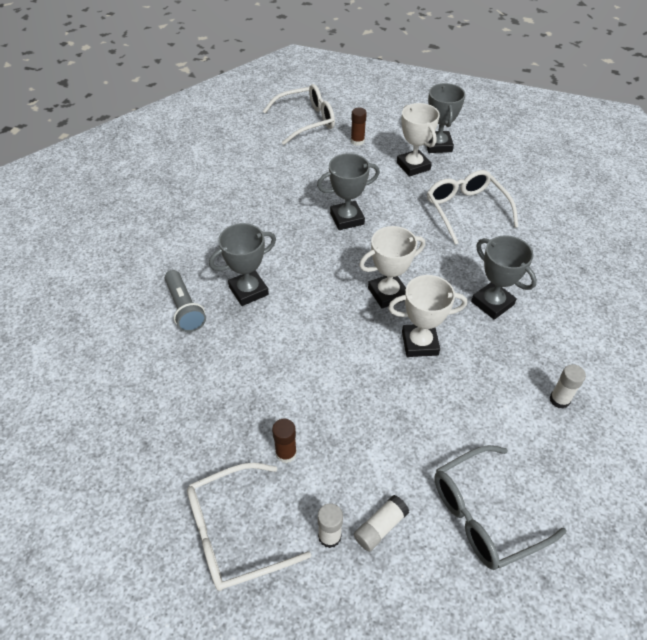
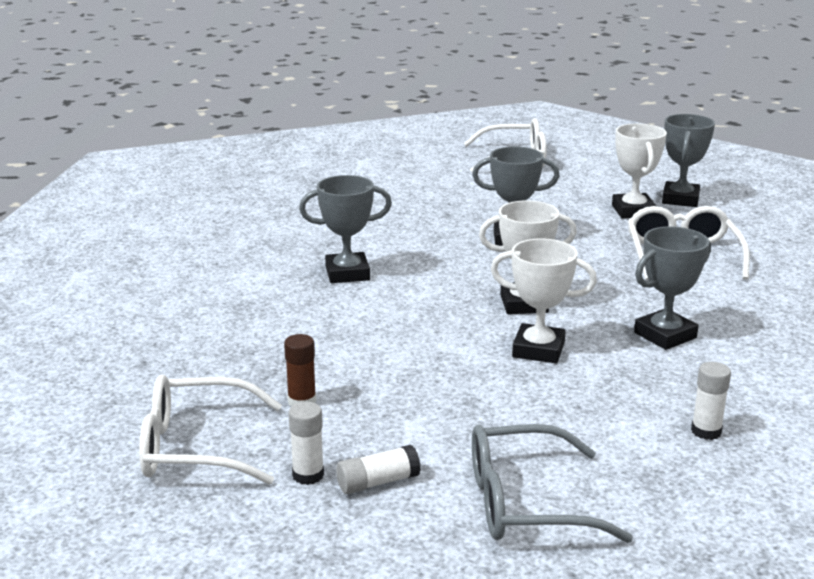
camera: 20 degrees right, 25 degrees down
(185, 308) = (262, 274): grey flashlight -> none
(357, 141) = (571, 182): brown glue stick -> none
(492, 303) = (665, 335): grey trophy -> grey trophy turned 75 degrees clockwise

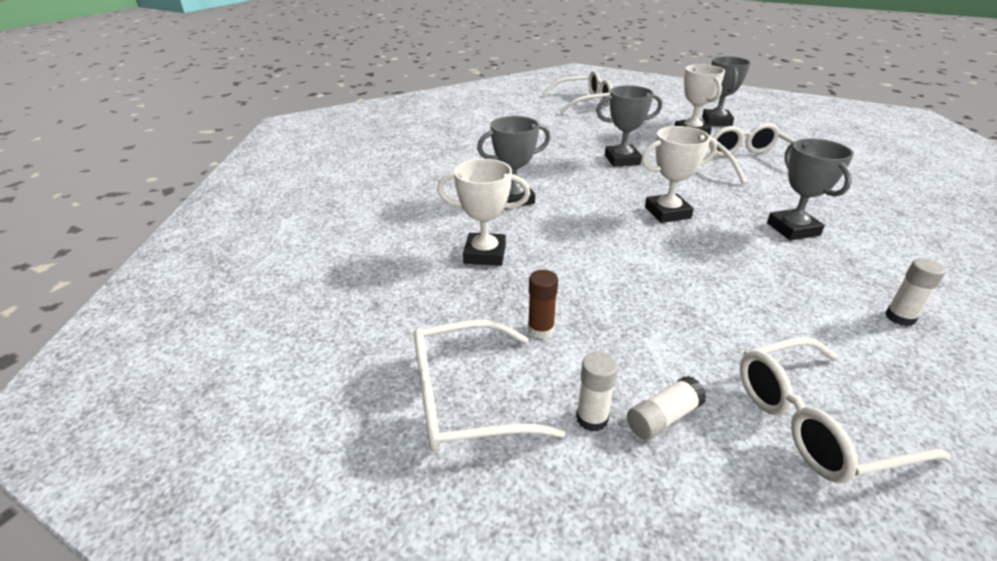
camera: 10 degrees left, 10 degrees up
(525, 503) = (815, 423): grey glasses -> white glasses
(538, 350) = (707, 253): white trophy -> white trophy (485, 254)
(665, 335) = (793, 229): grey trophy -> grey trophy turned 60 degrees counterclockwise

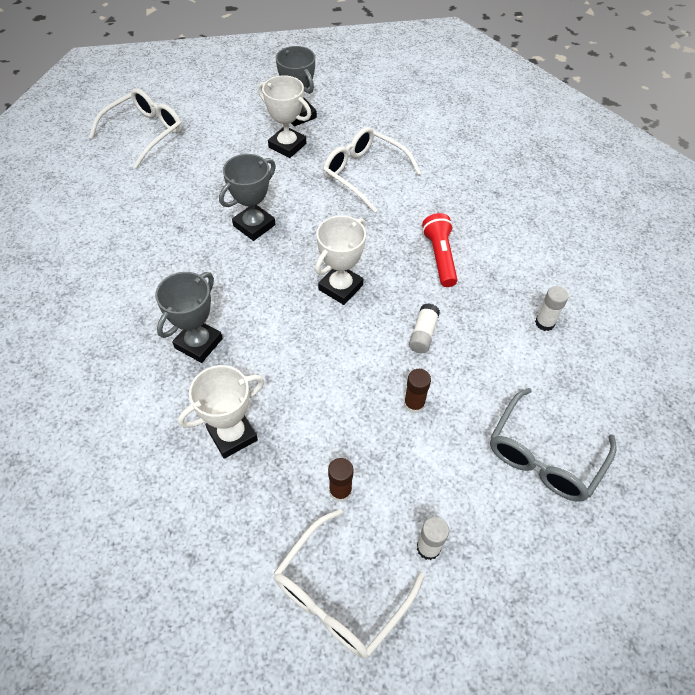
camera: 40 degrees left, 20 degrees up
(663, 417) = (467, 514): white glue stick -> white glue stick (423, 334)
(675, 308) = (414, 404): none -> brown glue stick
(793, 229) = (440, 257): grey trophy -> red flashlight
(815, 423) = (544, 456): white glasses -> grey glasses

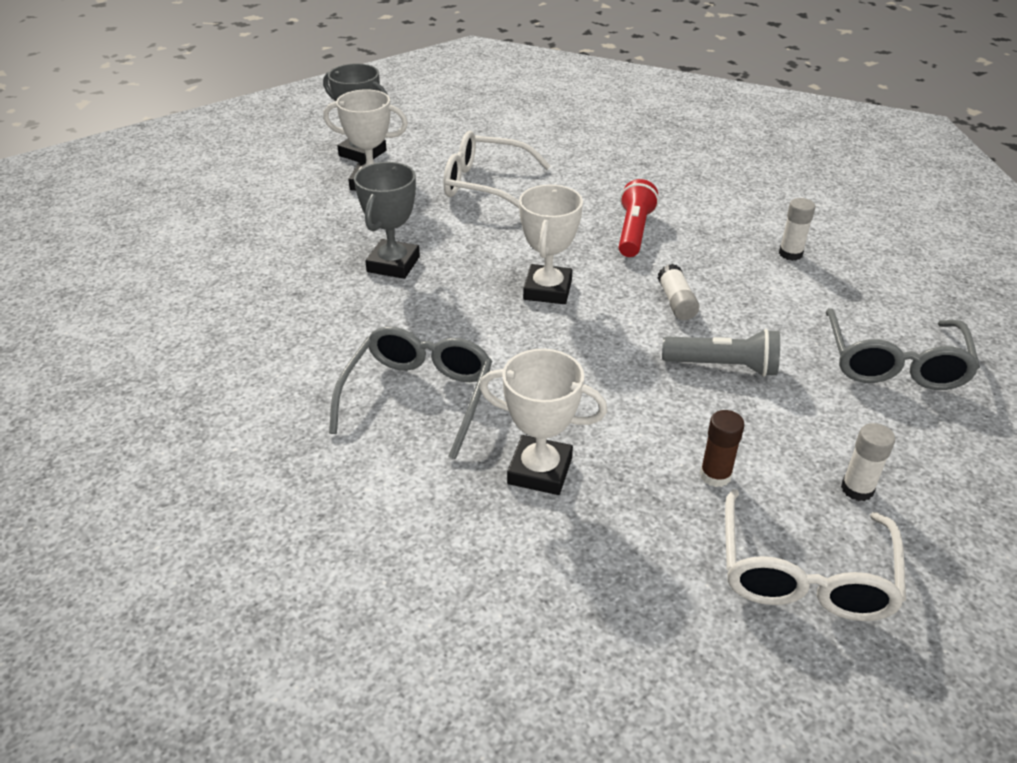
camera: 25 degrees left, 15 degrees down
(145, 133) = (172, 216): white glasses -> none
(198, 343) = (418, 396): grey trophy -> grey glasses
(232, 435) = (540, 471): white trophy -> white trophy turned 75 degrees clockwise
(414, 404) = (723, 366): brown glue stick -> grey flashlight
(440, 257) = (634, 232): red flashlight -> red flashlight turned 45 degrees clockwise

